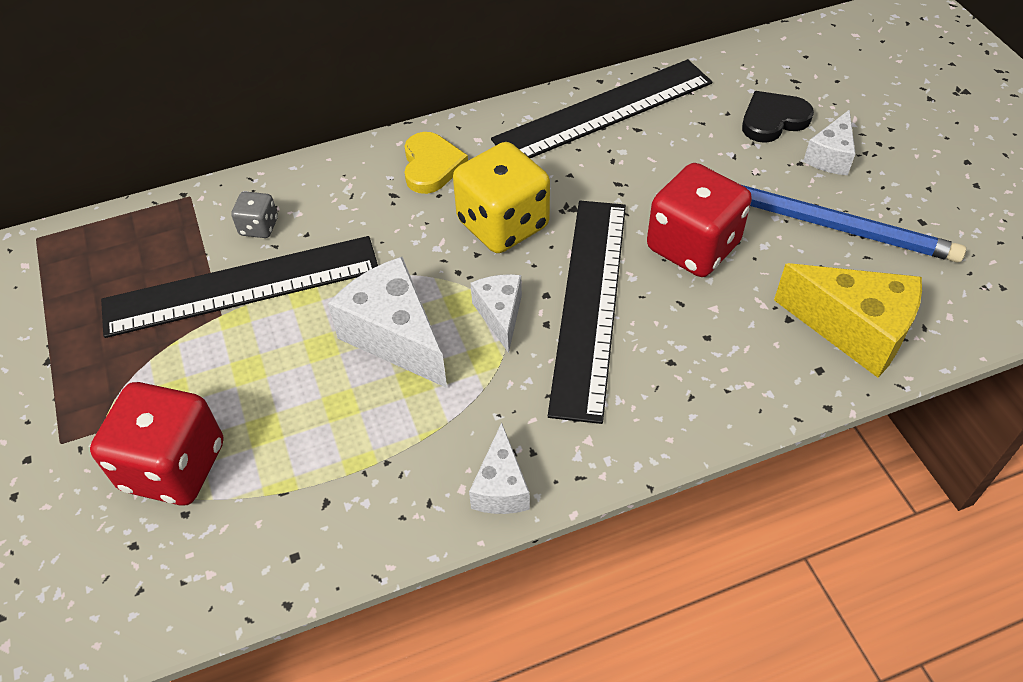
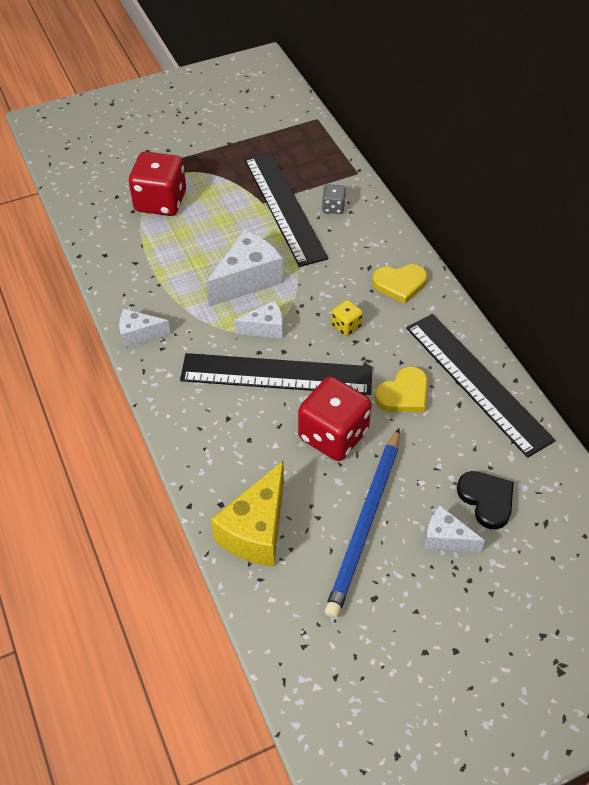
camera: 85 degrees right, 0 degrees up
(503, 224) = (346, 326): yellow dice -> yellow dice, size x0.47
(623, 176) = (403, 394): none -> yellow heart

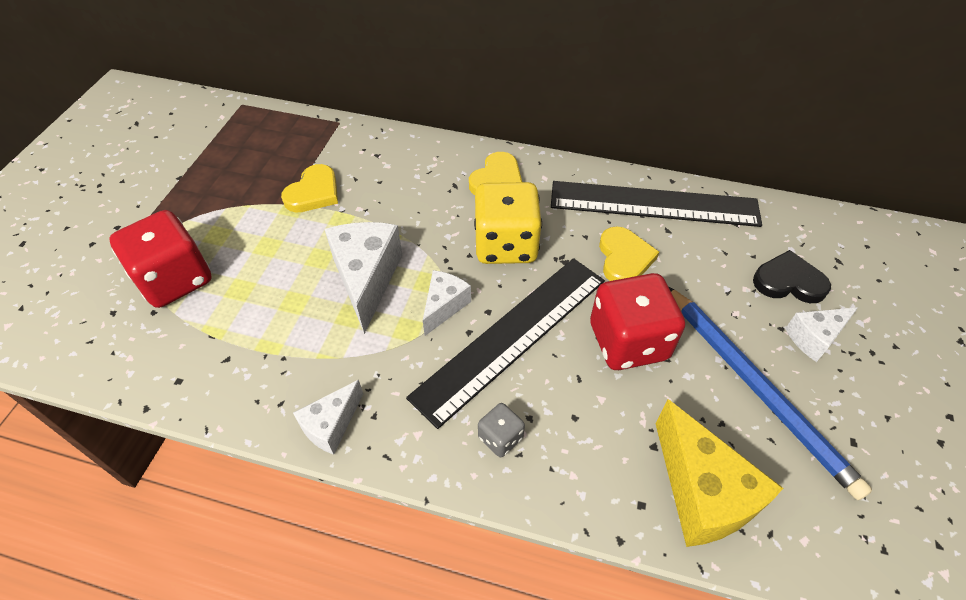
camera: 50 degrees left, 0 degrees up
(284, 207) = (313, 192): black ruler -> yellow heart
(333, 207) = (357, 162): grey dice -> grey dice (500, 438)
(346, 326) = (505, 245): yellow dice -> yellow dice, size x2.12

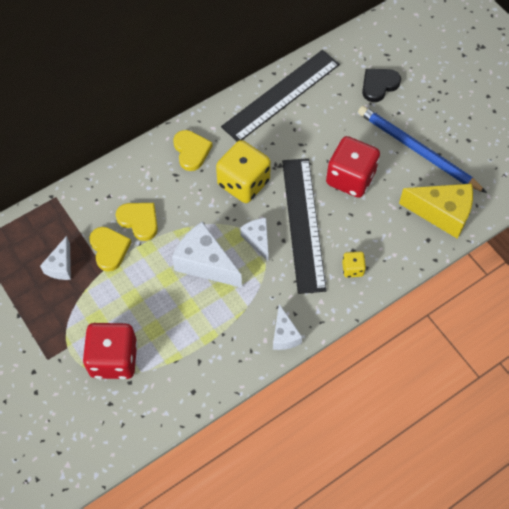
camera: 50 degrees left, 10 degrees up
(500, 438) = (352, 269): grey dice -> yellow dice
(624, 258) = (302, 138): yellow heart -> yellow heart (139, 221)
(757, 388) = (417, 150): blue pencil -> blue pencil turned 150 degrees counterclockwise
(814, 338) = (414, 105): white cheese -> white cheese (61, 266)

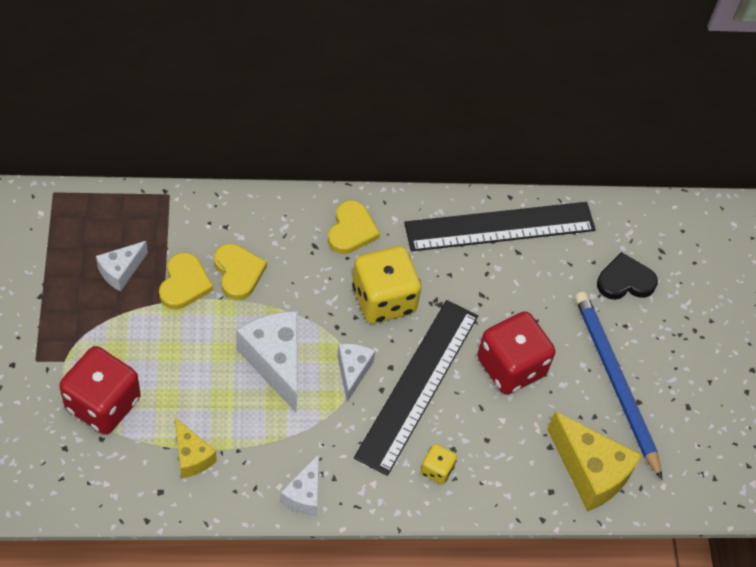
camera: 25 degrees right, 5 degrees down
(196, 356) = (191, 456): none -> yellow cheese

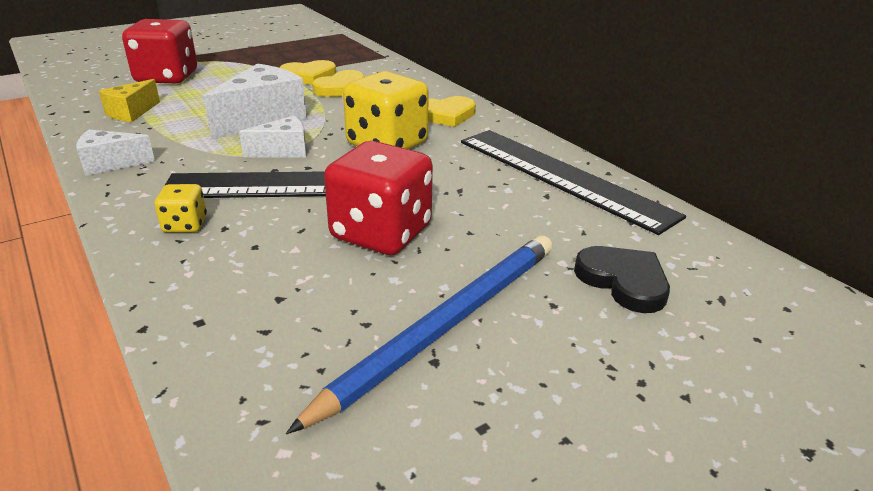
camera: 65 degrees right, 25 degrees down
(121, 271) = (297, 59): white cheese -> none
(590, 472) = (258, 349): yellow cheese -> none

